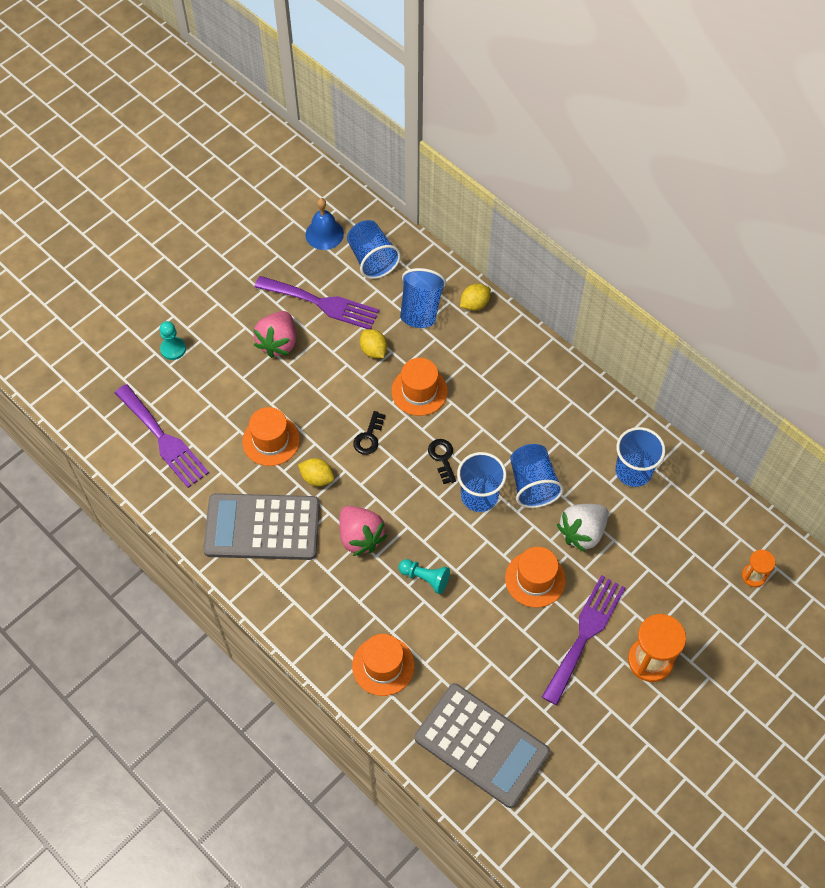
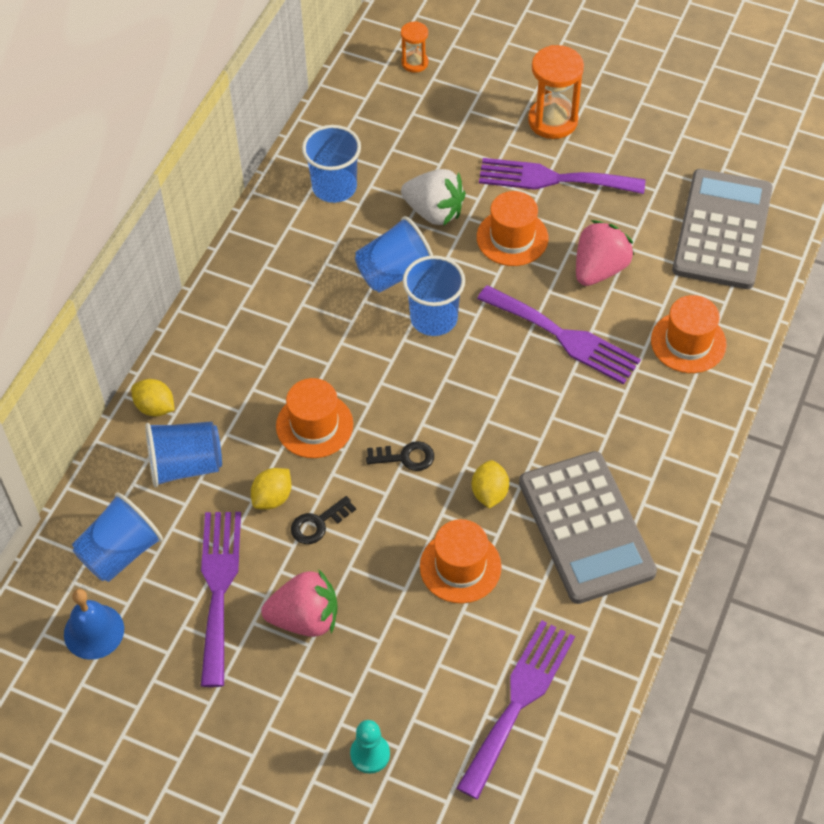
camera: 110 degrees left, 5 degrees down
(360, 537) = (545, 418): pink strawberry -> pink strawberry (599, 269)
(425, 578) = (564, 337): turquoise pawn -> purple fork
(442, 458) = (400, 370): black key -> black key (318, 523)

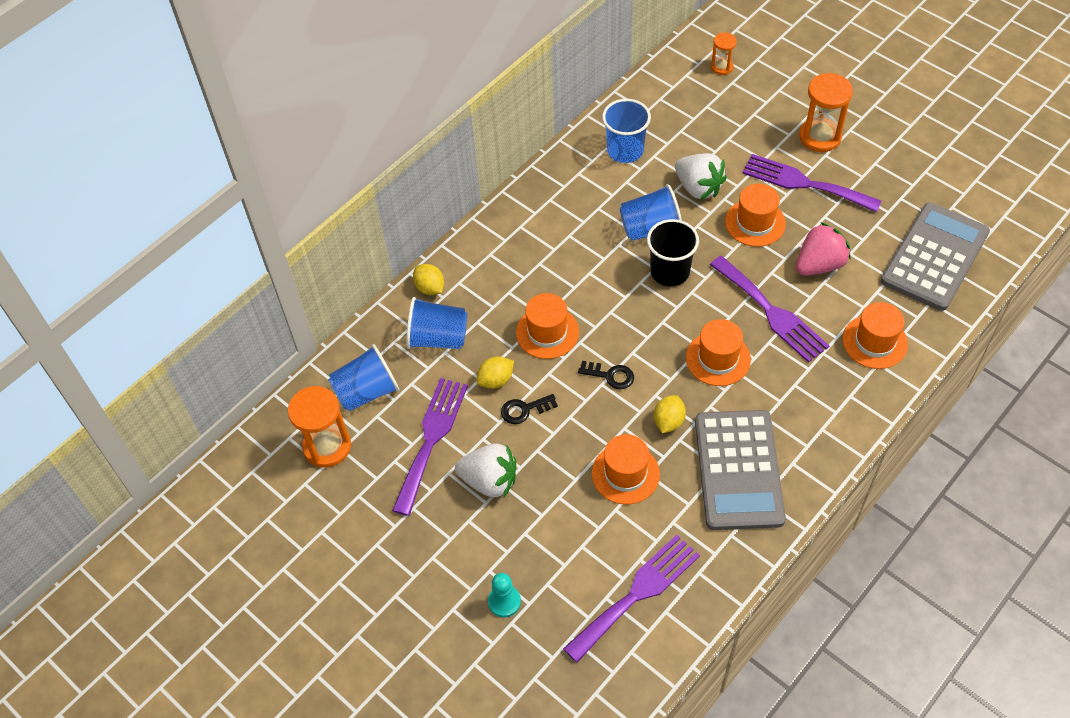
camera: 20 degrees right, 0 degrees up
(94, 631) = (327, 446): blue bell -> orange hourglass
(305, 618) = (489, 481): pink strawberry -> white strawberry
(434, 318) = (670, 272): blue cup -> black cup
(521, 406) = (718, 358): none -> orange hat

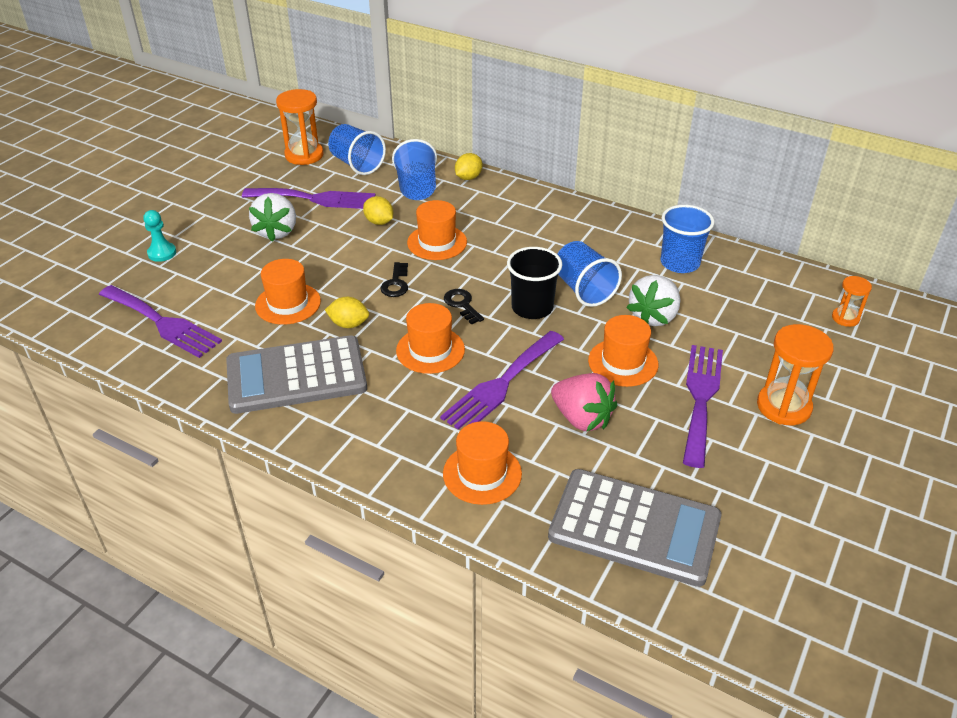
camera: 75 degrees right, 15 degrees down
(524, 410) = (350, 240): black key -> black key (462, 305)

